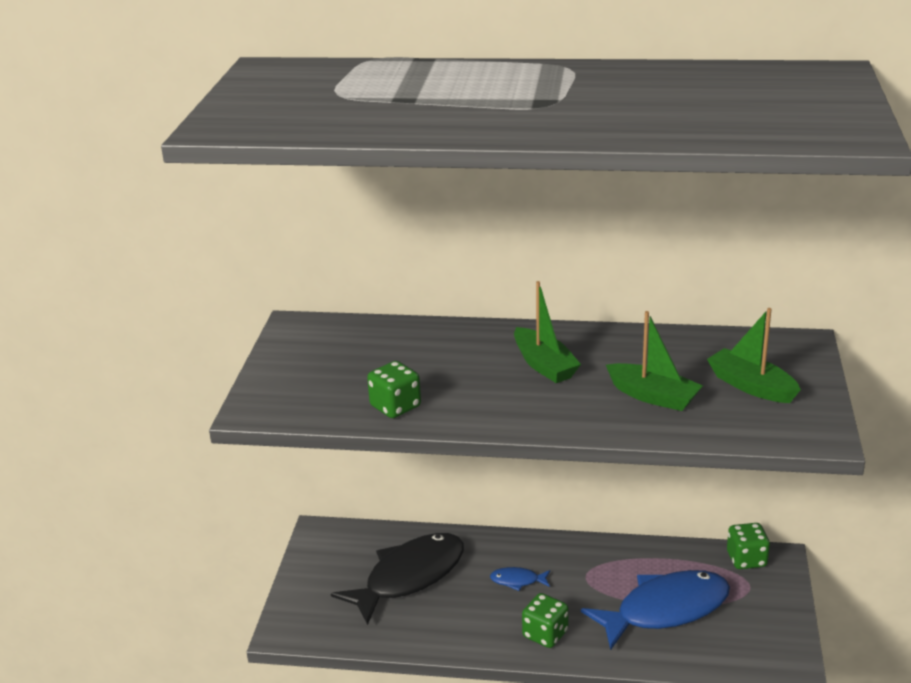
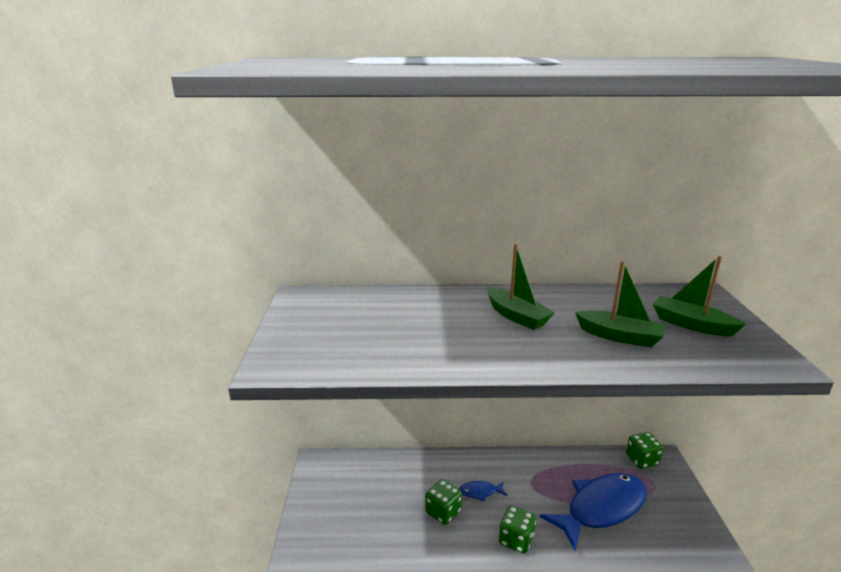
camera: 10 degrees left, 5 degrees down
(395, 406) = (403, 356): green dice -> green dice (443, 512)
(409, 577) = (394, 496): black fish -> none

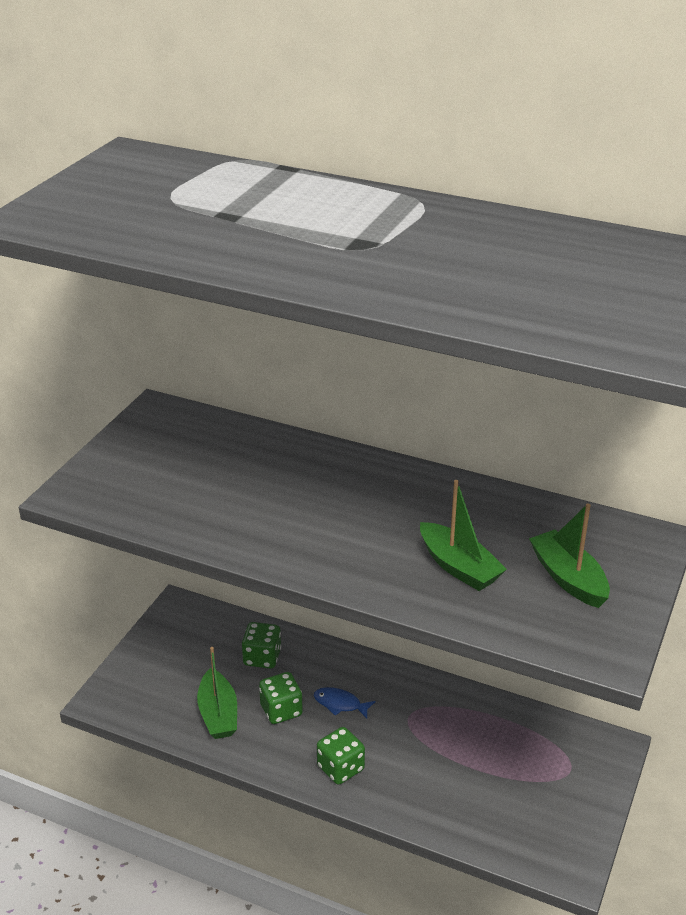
camera: 25 degrees right, 10 degrees up
(517, 316) = (369, 506): green boat -> green boat (218, 714)
(601, 508) = (471, 773): blue fish -> none
(642, 460) = (581, 739): green dice -> green dice (262, 657)

